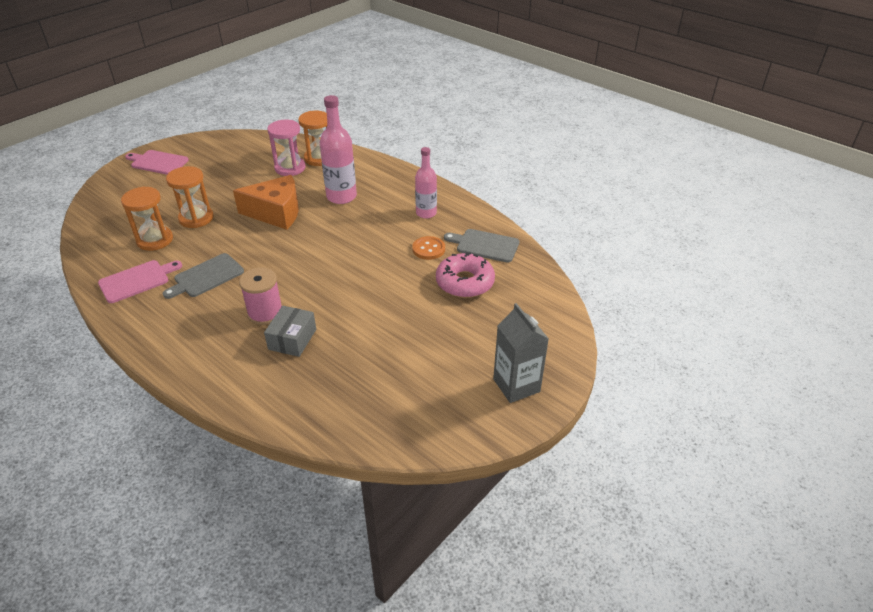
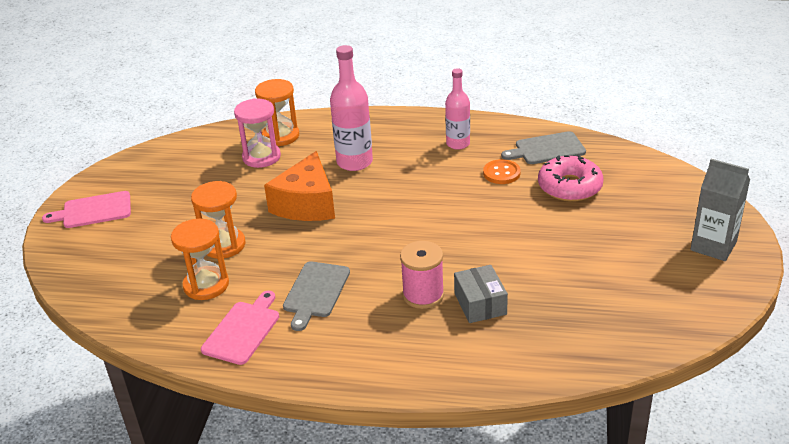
camera: 30 degrees left, 5 degrees down
(276, 213) = (306, 204): orange cheese -> orange cheese turned 135 degrees clockwise

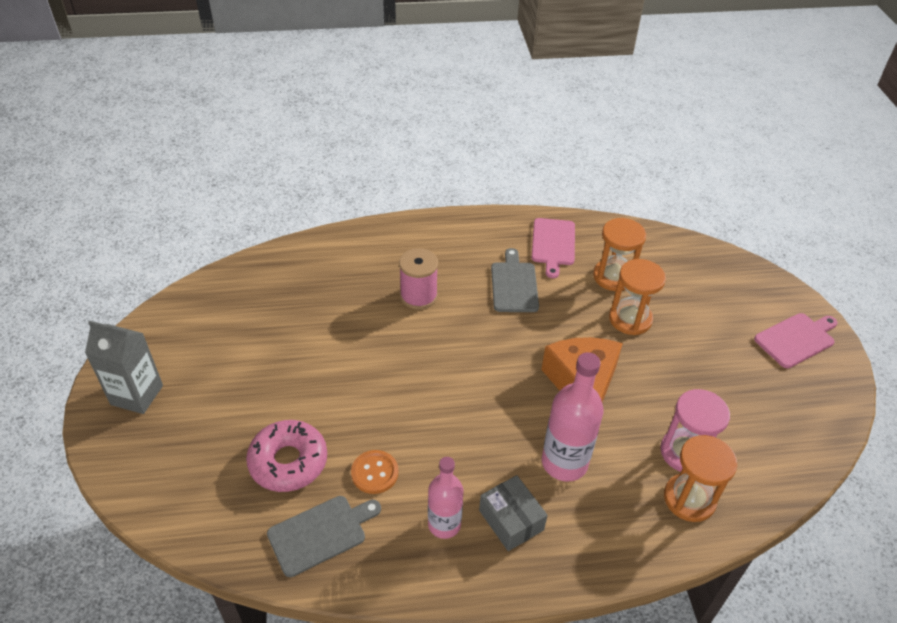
camera: 160 degrees right, 10 degrees up
(480, 304) = (366, 295): grey box -> grey box (511, 520)

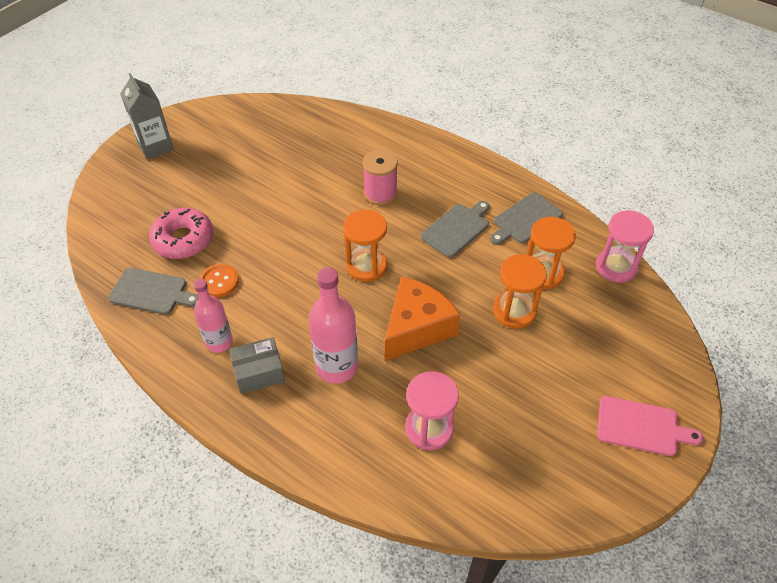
camera: 45 degrees right, 5 degrees up
(511, 520) = (259, 372): grey box -> grey box turned 60 degrees clockwise
(553, 244) = (525, 219): pink cutting board -> grey cutting board
(651, 239) = (616, 267): none -> pink hourglass
(689, 499) = (390, 459): orange hourglass -> orange hourglass (366, 266)

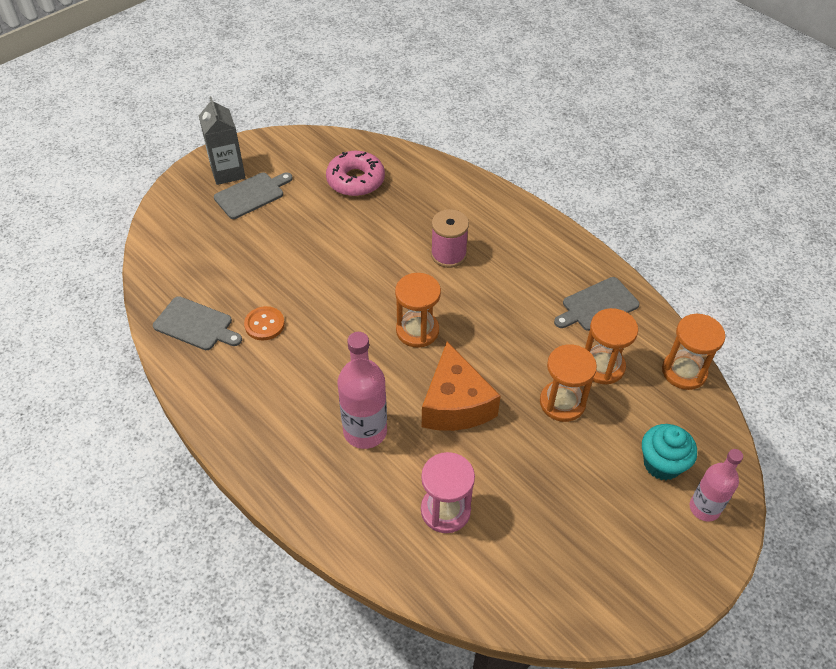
camera: 10 degrees right, 0 degrees up
(183, 239) = (237, 275): pink donut -> pink donut (355, 180)
(219, 342) = (252, 387): pink bottle -> pink bottle (704, 508)
(259, 372) = (286, 424): grey box -> none
(416, 328) = (455, 404): orange cheese -> orange cheese turned 120 degrees clockwise
(457, 229) = (521, 305): grey cutting board -> grey cutting board (251, 194)
(616, 267) = (684, 371): pink hourglass -> orange hourglass
(616, 352) = (662, 464): none -> turquoise cupcake
(641, 426) = (669, 547): pink cutting board -> none

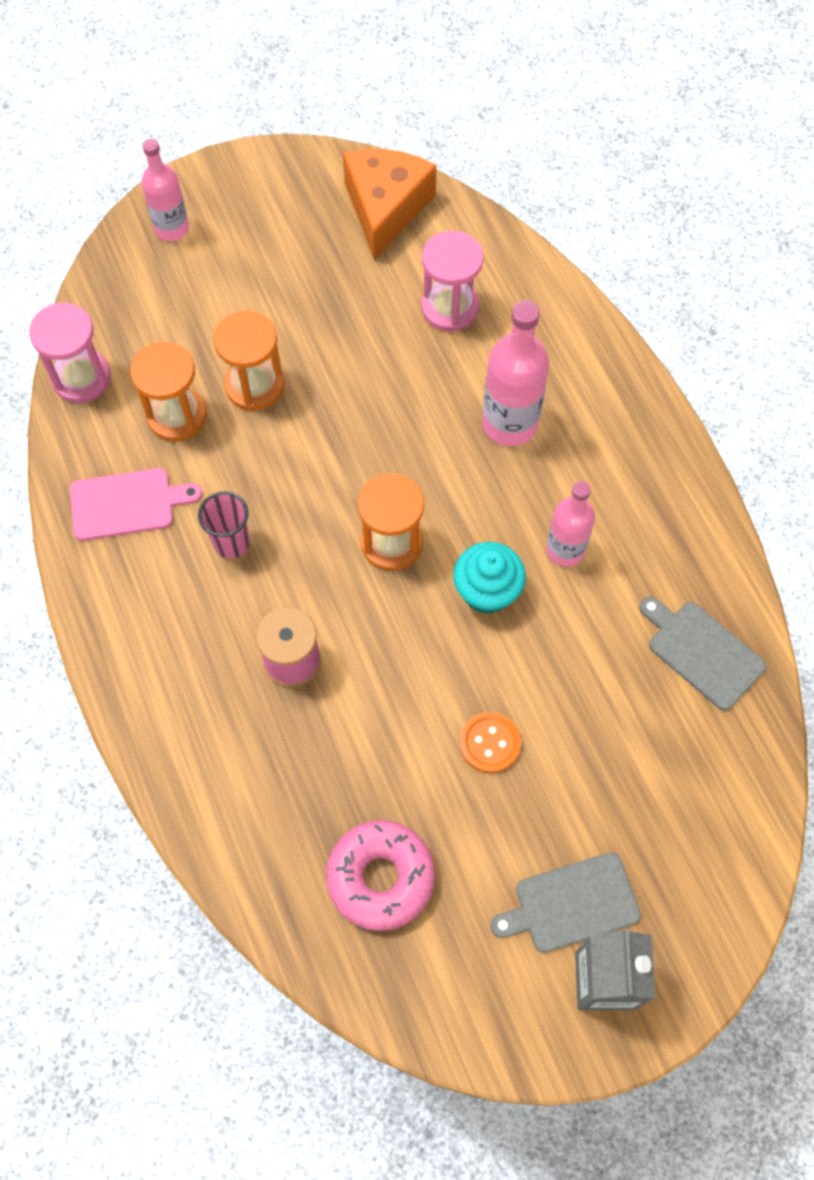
camera: 160 degrees left, 15 degrees up
(264, 324) = (602, 621): orange button -> orange button (490, 743)
(300, 358) = (565, 549): none -> pink bottle
(455, 404) = (386, 423): orange cheese -> orange cheese (385, 209)
(519, 302) = (231, 543): none -> pink cup
(597, 305) = (127, 504): grey cutting board -> pink cutting board
(662, 464) = (185, 283): turquoise cupcake -> turquoise cupcake (487, 591)
(684, 371) = (81, 378): orange hourglass -> pink hourglass

